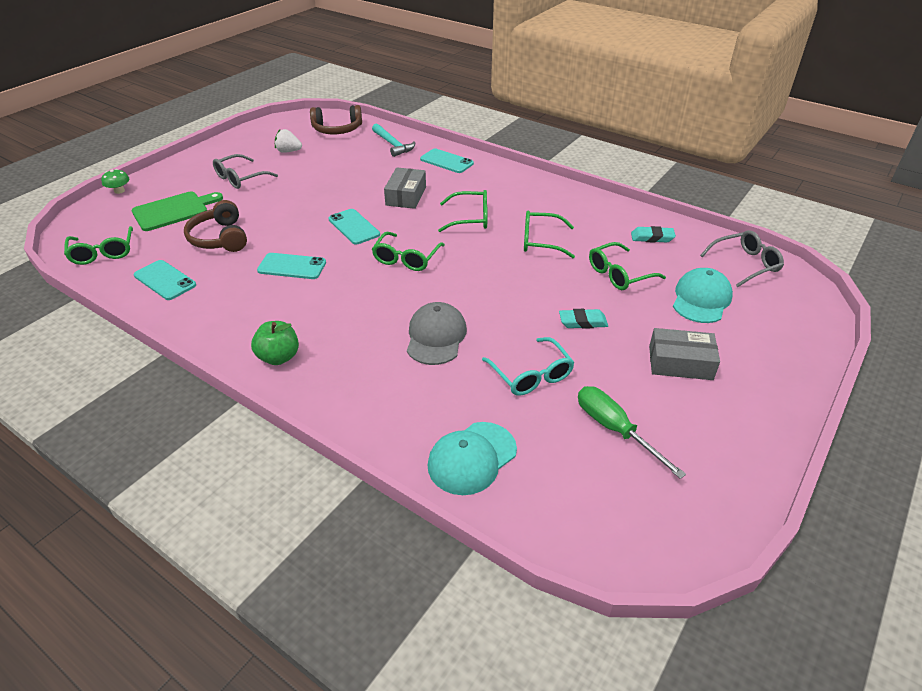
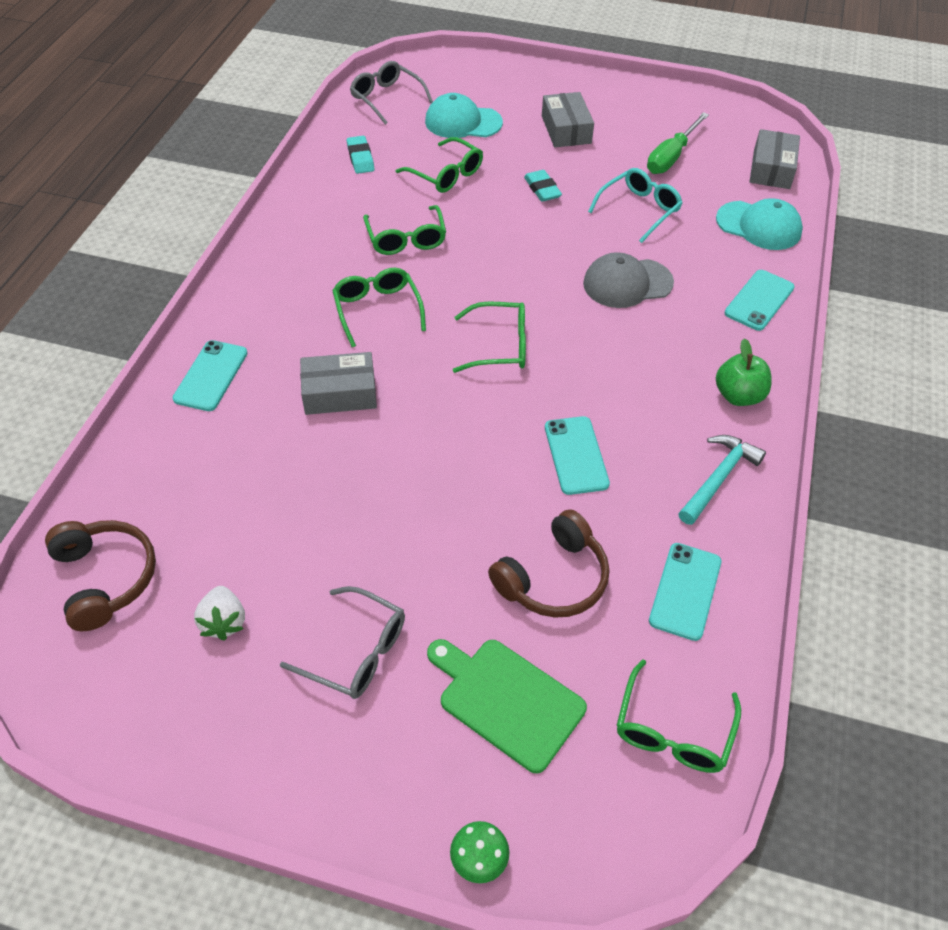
camera: 110 degrees left, 10 degrees up
(103, 252) = (673, 731): green glasses -> green glasses turned 150 degrees clockwise
(354, 227) = (450, 424): turquoise phone -> turquoise phone (759, 300)
(393, 144) = (160, 465): turquoise hammer -> turquoise hammer (718, 478)
(569, 516) = (771, 169): none -> grey box

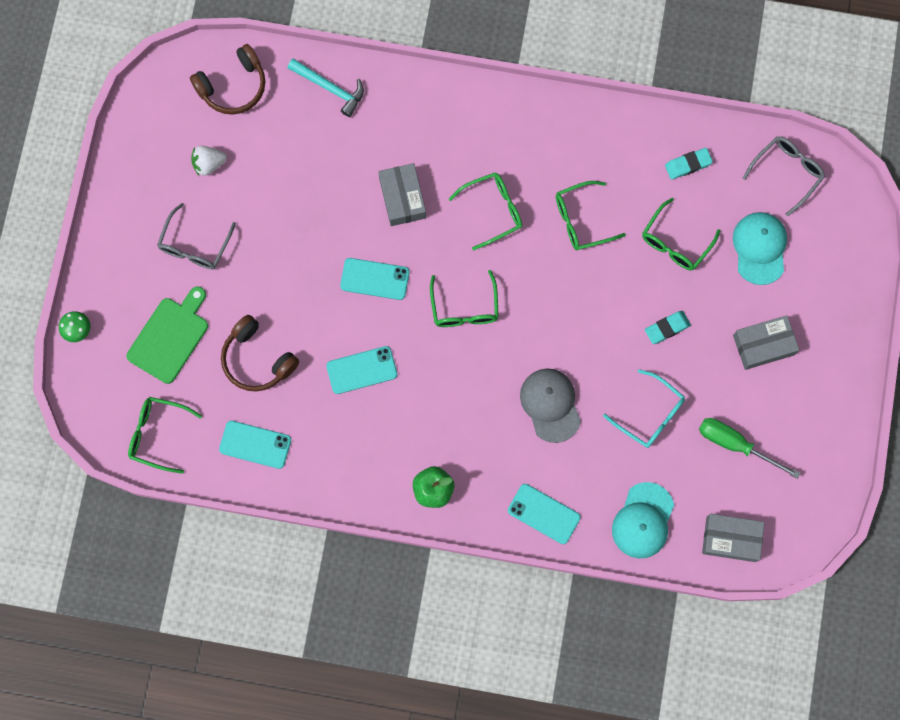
camera: 85 degrees right, 25 degrees up
(211, 376) = (409, 105): turquoise phone -> turquoise phone (375, 279)
(718, 478) = (351, 470): turquoise hammer -> turquoise hammer (330, 88)

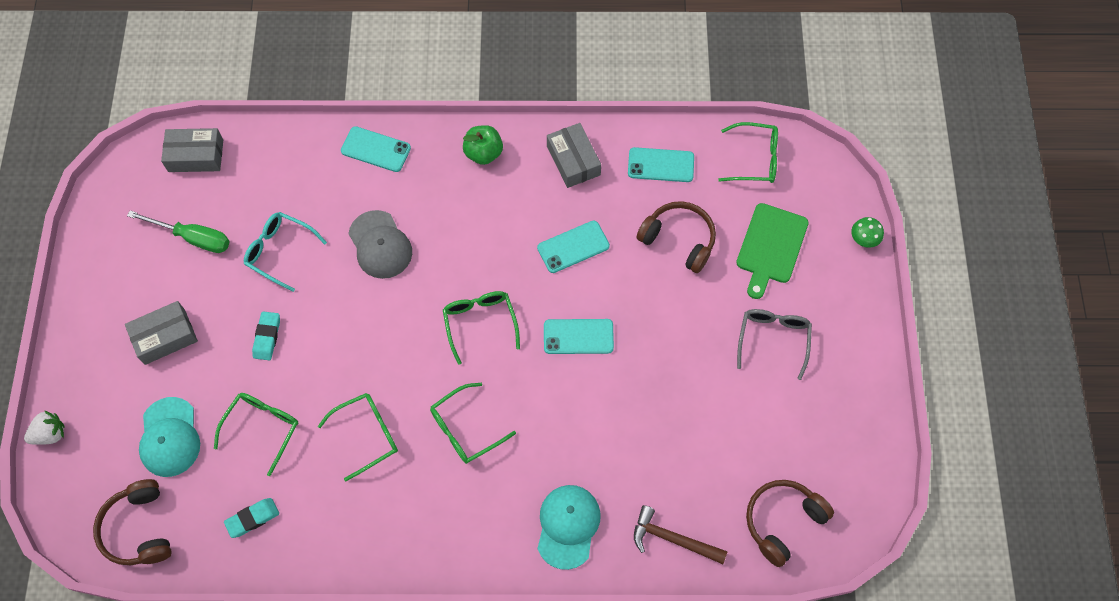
camera: 170 degrees right, 10 degrees down
(209, 164) = (784, 427): white strawberry -> white strawberry (50, 434)
(330, 88) = (672, 539): turquoise hammer -> brown hammer
(402, 198) = (566, 426): grey box -> grey box (573, 160)
(643, 521) = (281, 158): turquoise cap -> turquoise cap (568, 526)
(667, 328) = (267, 337): turquoise eraser -> turquoise eraser turned 45 degrees counterclockwise
(787, 172) = (138, 529): grey glasses -> brown headphones

